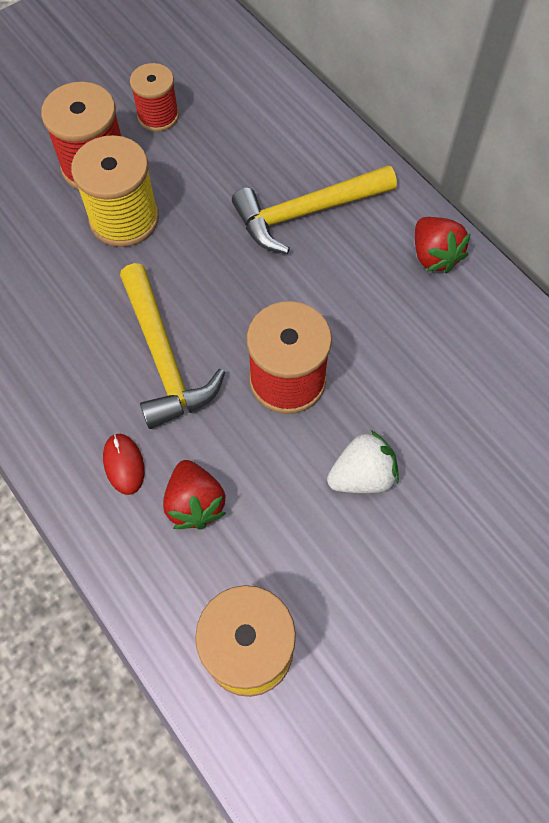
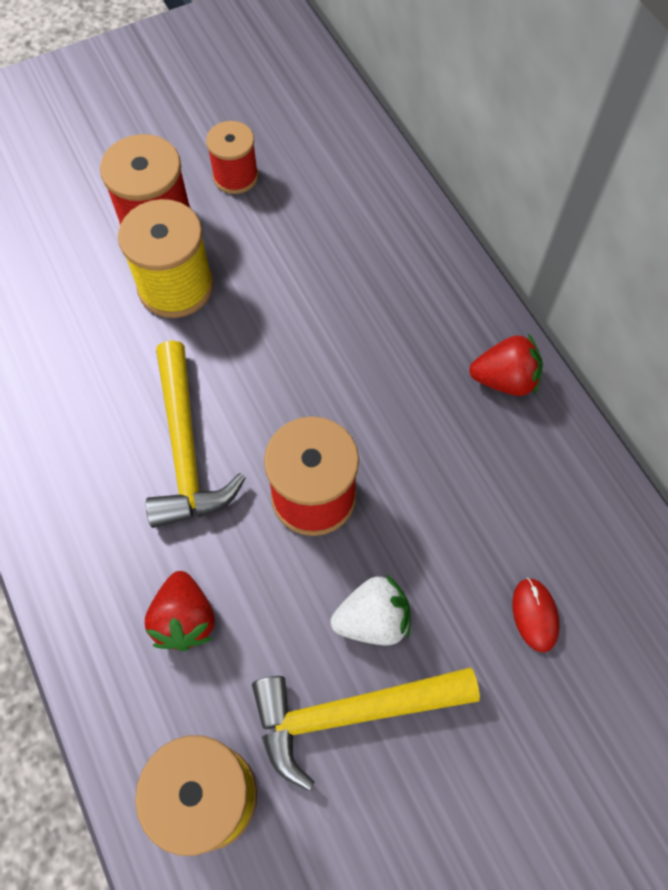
camera: 10 degrees right, 0 degrees up
(124, 464) = (118, 562): red mouse -> red mouse (535, 615)
(306, 213) = (373, 309): yellow hammer -> yellow hammer (350, 713)
(434, 256) = (504, 380): red strawberry -> red strawberry turned 75 degrees counterclockwise

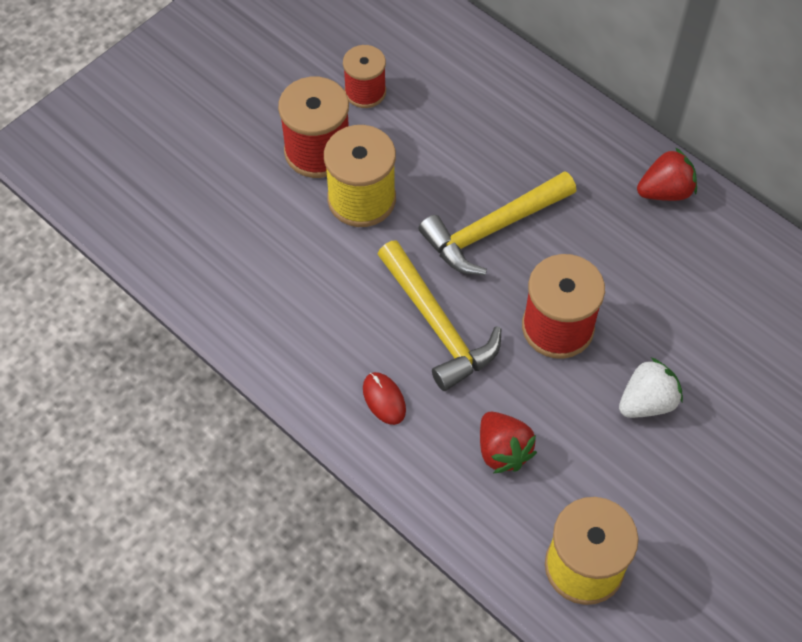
camera: 20 degrees left, 5 degrees down
(350, 713) = (661, 473): yellow hammer -> yellow hammer (492, 229)
(535, 615) = (765, 358): red mouse -> red mouse (384, 399)

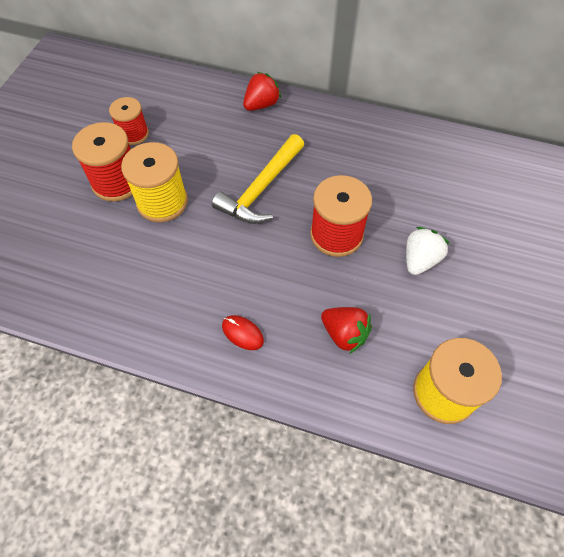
camera: 25 degrees left, 0 degrees up
(438, 325) = (255, 265): yellow hammer -> none
(665, 191) = (357, 127): red strawberry -> red strawberry (261, 105)

